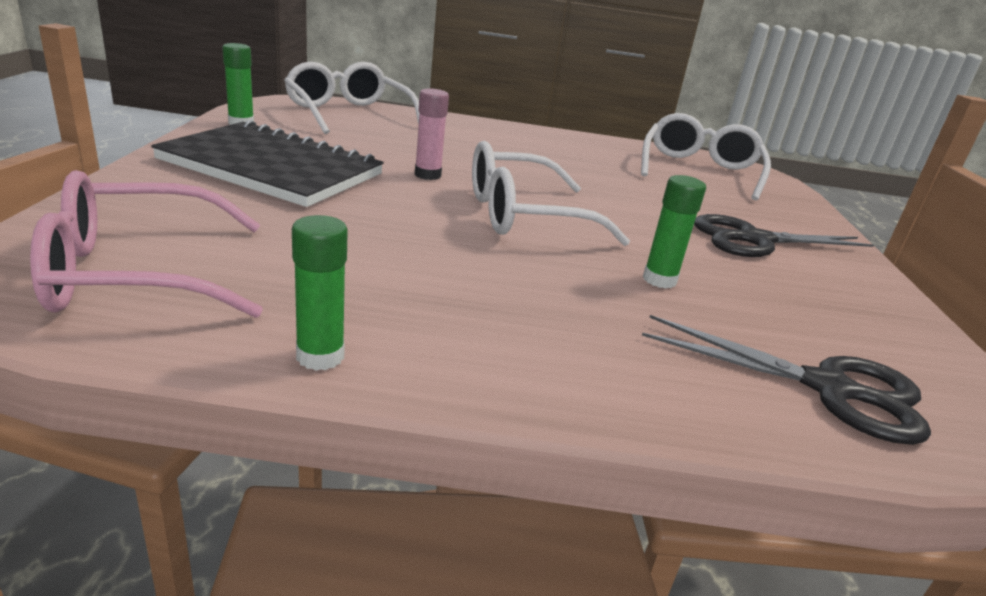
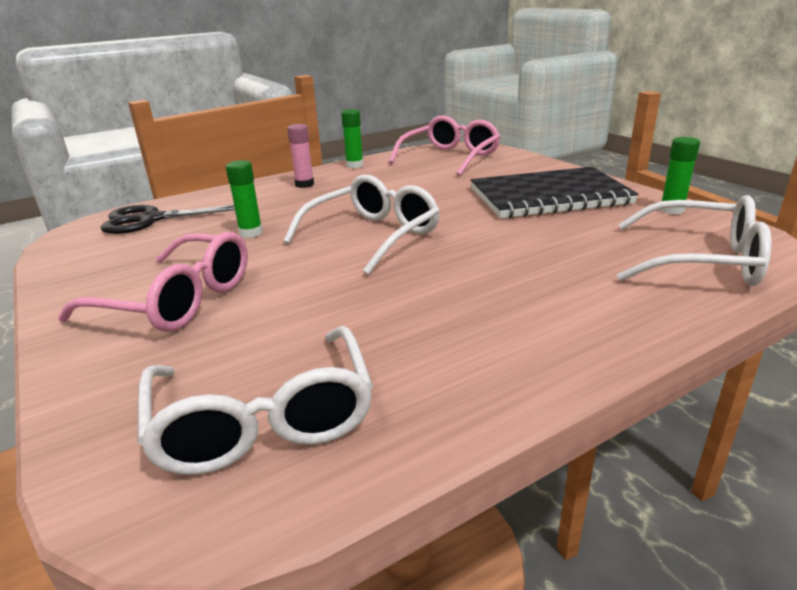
camera: 150 degrees right, 0 degrees up
(427, 175) = (482, 234): pink glue stick -> pink glue stick (304, 184)
(754, 240) = (178, 300): black scissors -> pink glasses

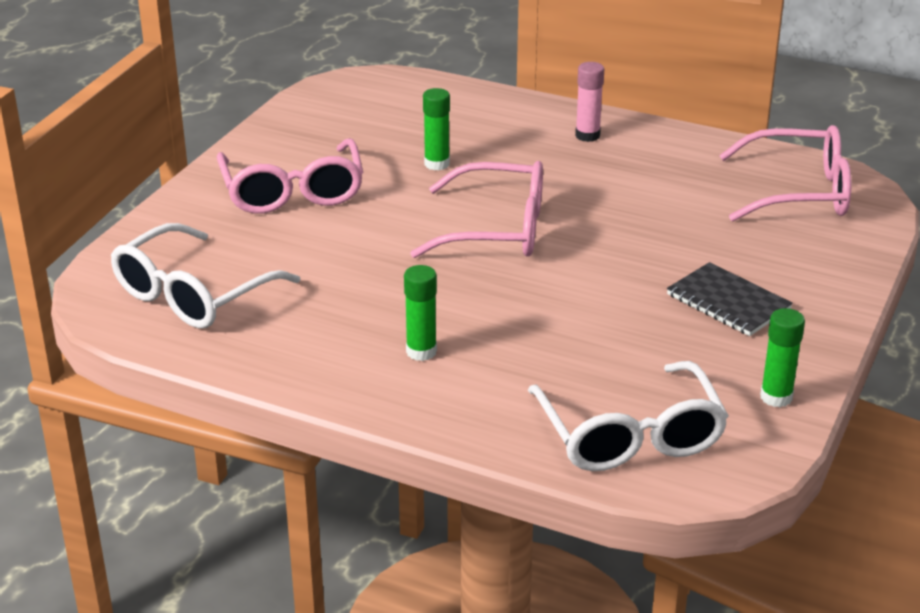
camera: 55 degrees right, 5 degrees up
(151, 219) = (412, 100): black scissors -> none
(354, 165) = (687, 139): green glue stick -> green glue stick (421, 351)
(373, 235) = (498, 229): white glasses -> pink glasses
(549, 196) = (728, 302): black notebook -> black notebook, size x0.55

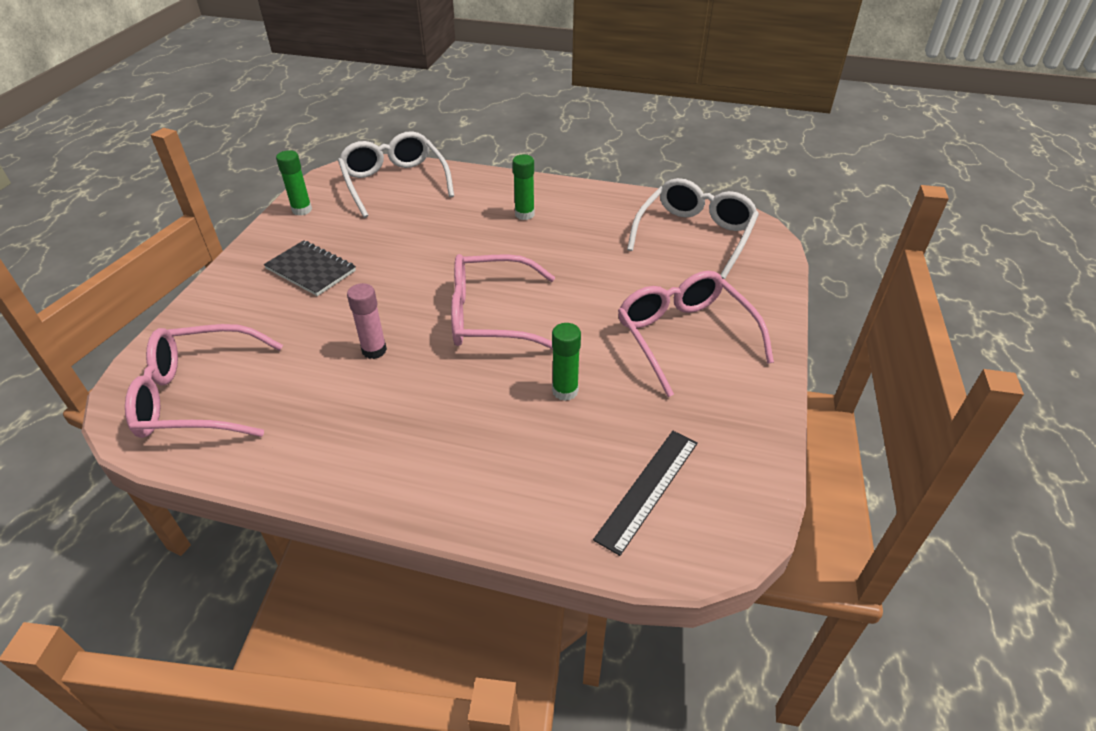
camera: 170 degrees right, 10 degrees up
(393, 106) = (647, 489): none -> black ruler
(587, 136) = (407, 461): pink glue stick -> pink glue stick (374, 350)

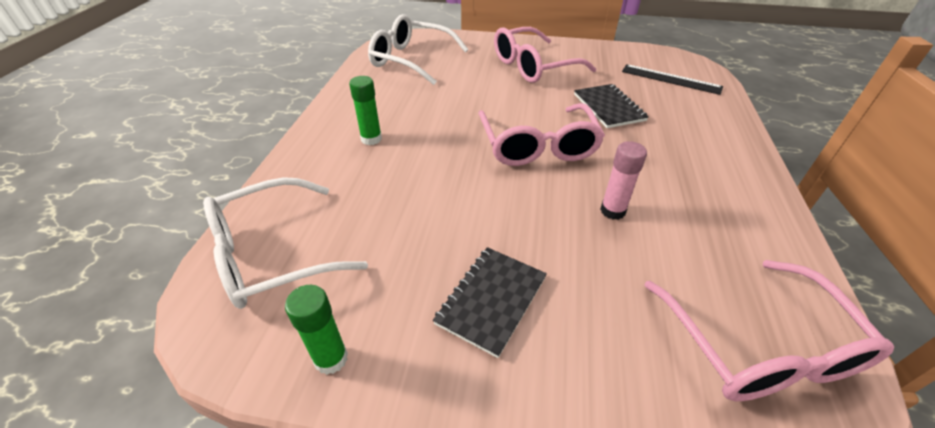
camera: 95 degrees left, 0 degrees up
(565, 391) = (608, 107): green glue stick -> black notebook

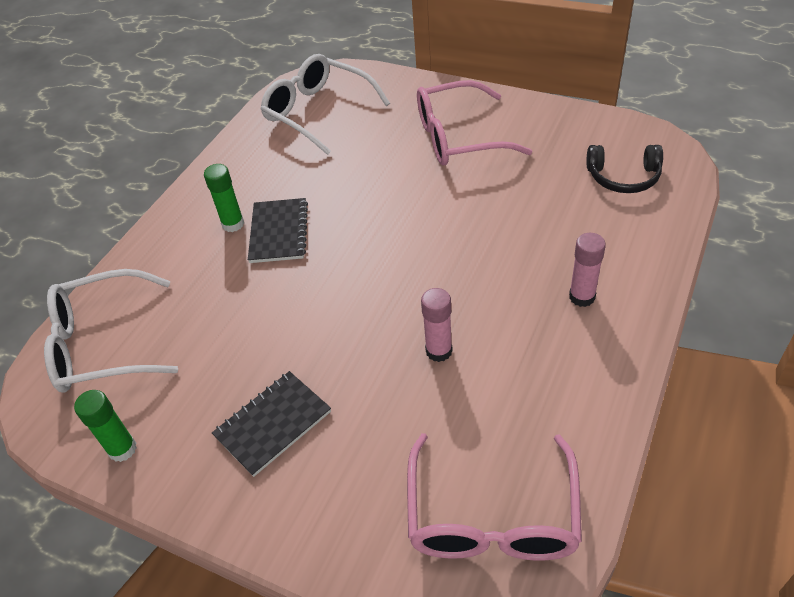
camera: 20 degrees right, 5 degrees up
(538, 146) = (403, 257): pink glasses -> none
(608, 107) = (515, 213): black notebook -> black notebook (278, 232)
(670, 79) = (623, 177): black ruler -> black headphones
(700, 156) = (582, 297): none -> pink glue stick

